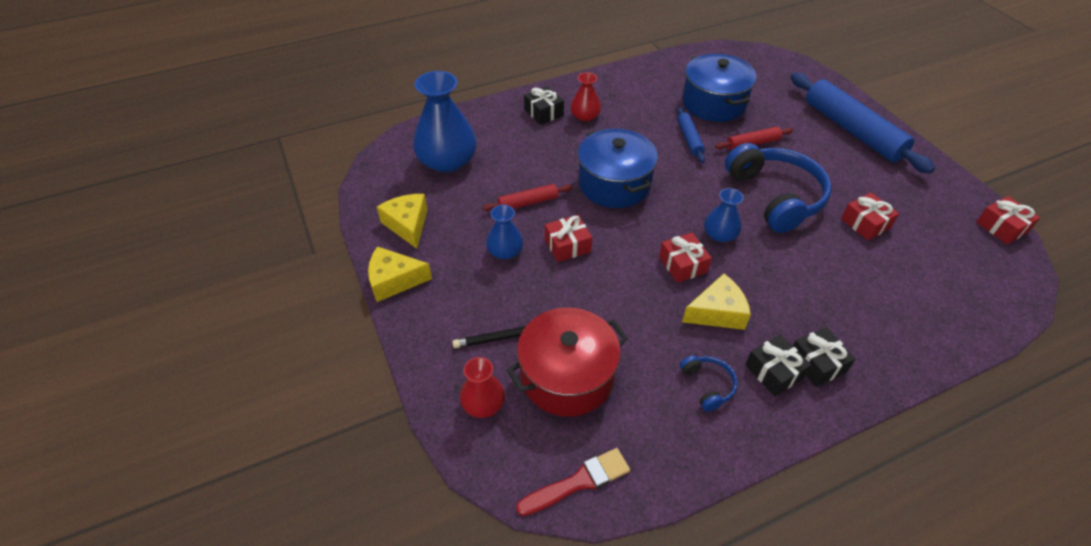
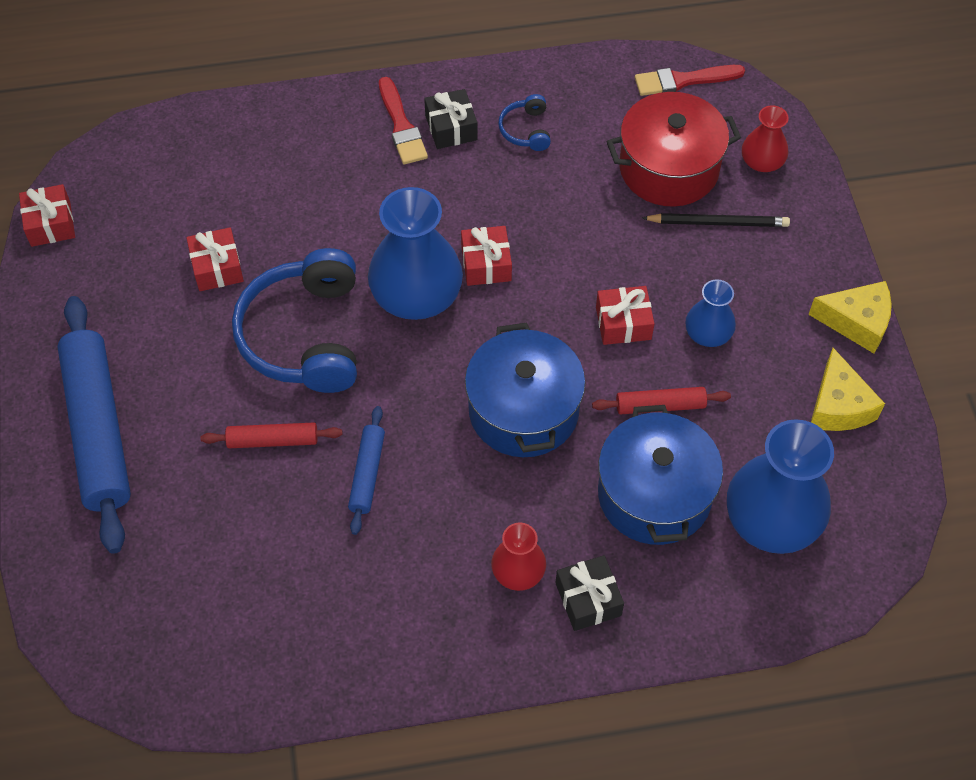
camera: 165 degrees left, 10 degrees up
(713, 103) = (280, 549): blue pot -> blue pot (654, 494)
(717, 312) = (475, 198): yellow cheese -> none
(720, 234) = (416, 294): blue vase -> blue vase, size x1.91
(817, 363) = (401, 126): black gift -> red brush

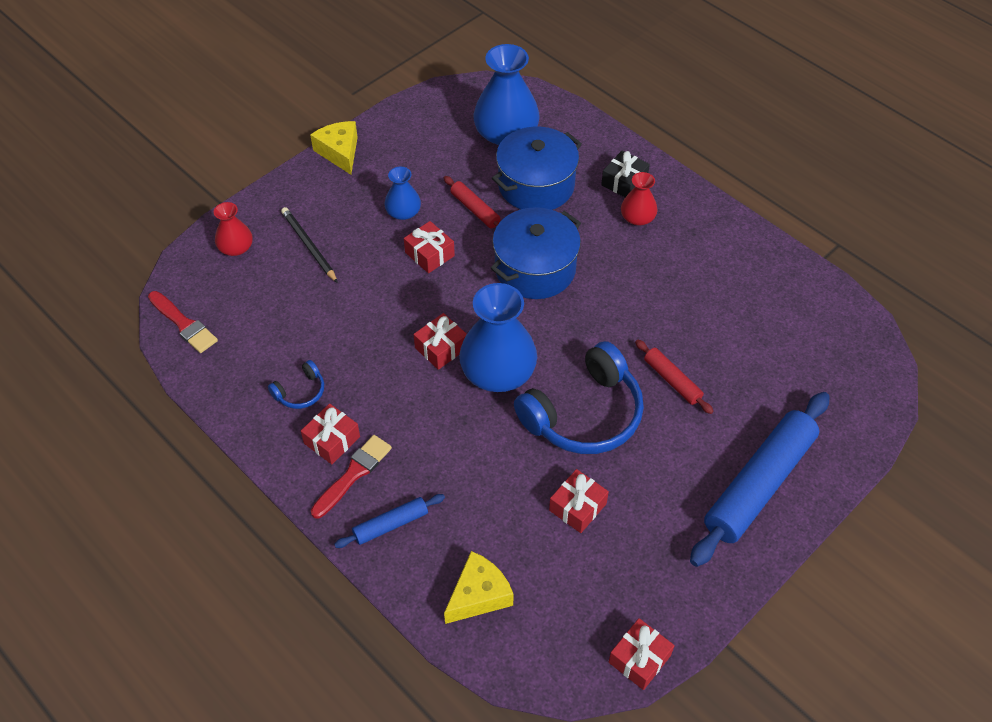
camera: 125 degrees left, 5 degrees down
(367, 474) = (647, 318): blue rolling pin -> blue rolling pin (391, 524)
(451, 128) = (332, 440): black gift -> red gift
(669, 168) = (278, 292): red pot -> none
(838, 406) = (407, 137): yellow cheese -> yellow cheese (478, 595)

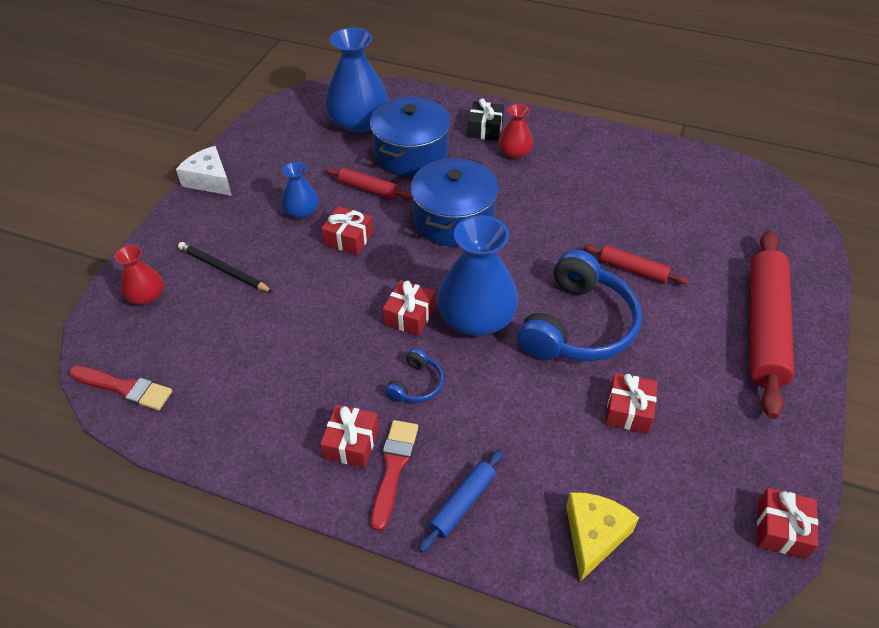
camera: 25 degrees left, 5 degrees down
(300, 392) = (291, 408): blue headphones -> blue headphones (416, 384)
(339, 152) = (209, 180): yellow cheese -> white cheese
(759, 484) = (764, 327): blue rolling pin -> red rolling pin

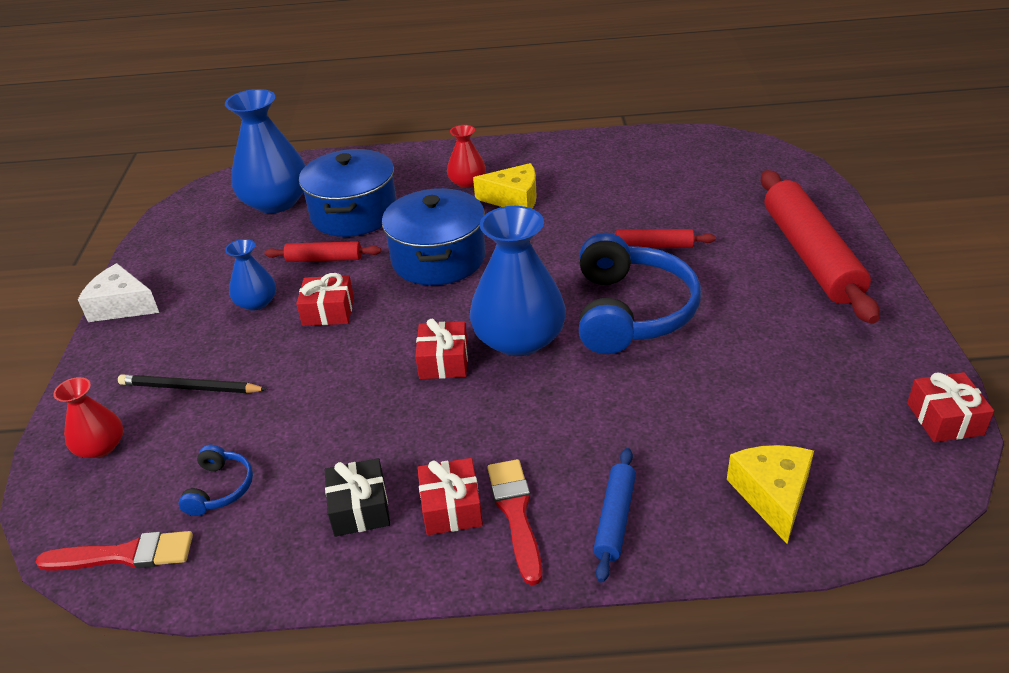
camera: 20 degrees left, 10 degrees down
(416, 384) = (491, 423): blue headphones -> blue headphones (220, 488)
(485, 129) = (423, 171): black gift -> black gift (360, 508)
(543, 182) = (514, 199): none -> yellow cheese
(628, 410) = (730, 369): red gift -> none

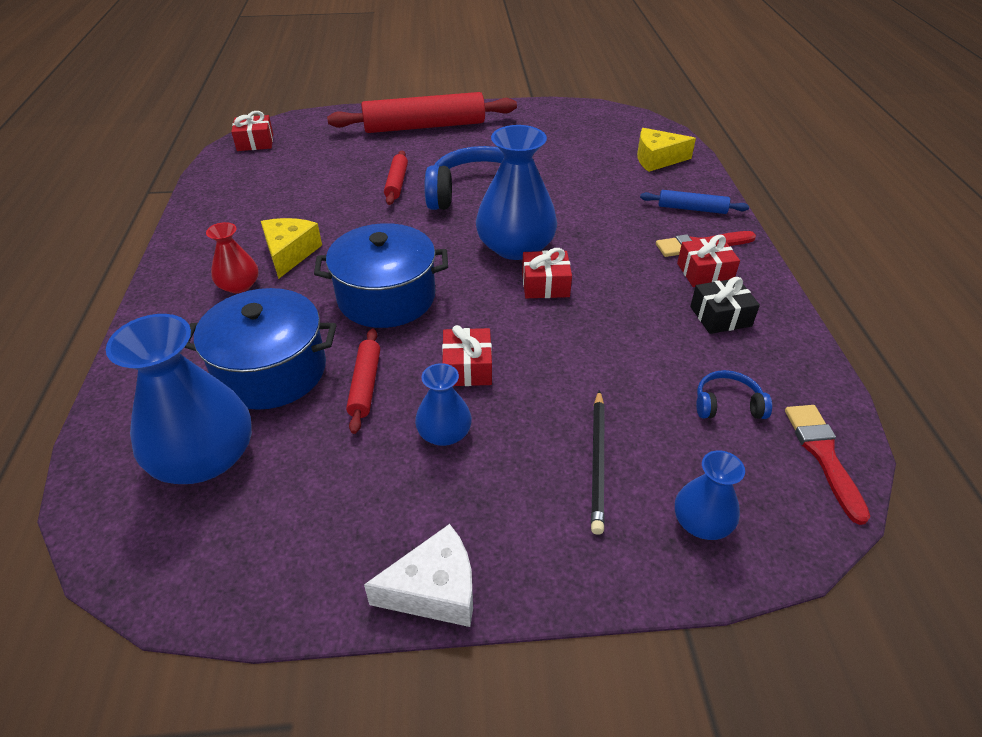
camera: 95 degrees left, 5 degrees up
(101, 446) = (701, 522): red vase -> blue vase
(122, 306) = (434, 590): white cheese -> white cheese turned 120 degrees counterclockwise
(944, 419) = (586, 108): red gift -> red gift (255, 142)

